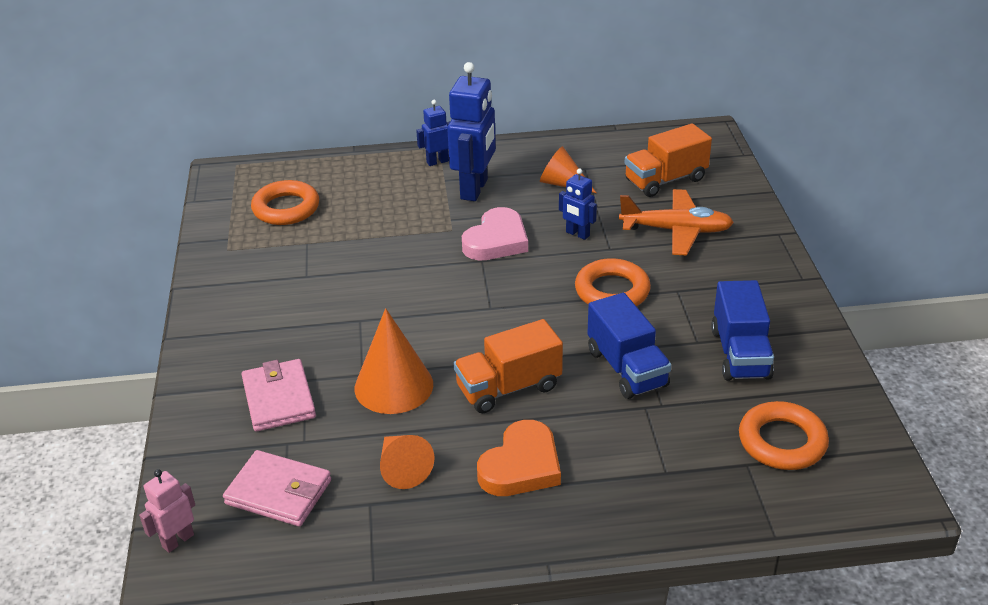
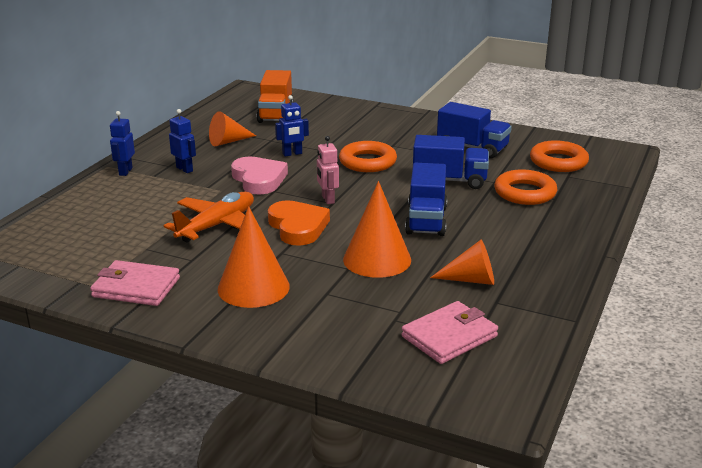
camera: 60 degrees left, 10 degrees down
(178, 540) = (464, 398): pink robot -> pink robot (327, 199)
(279, 399) = (337, 310): pink wallet -> pink wallet (136, 287)
(283, 332) = (253, 287): none -> orange cone
(286, 208) = (81, 245): orange ring -> orange ring (525, 193)
(474, 189) = (184, 169): blue robot -> blue robot, size x0.52
(508, 388) = (426, 220): orange truck -> blue truck
(521, 465) = (508, 238): orange heart -> orange heart (298, 227)
(676, 230) = (333, 127): orange plane -> orange plane (217, 225)

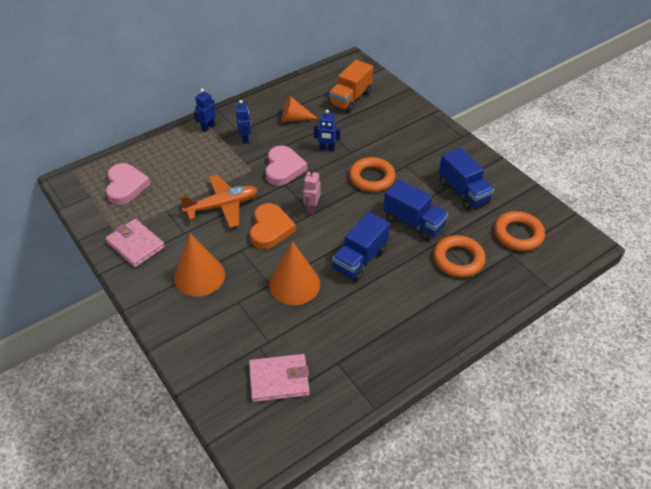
camera: 30 degrees right, 20 degrees up
(65, 244) = (126, 186): none -> pink heart
(471, 279) = (339, 333): orange cone -> none

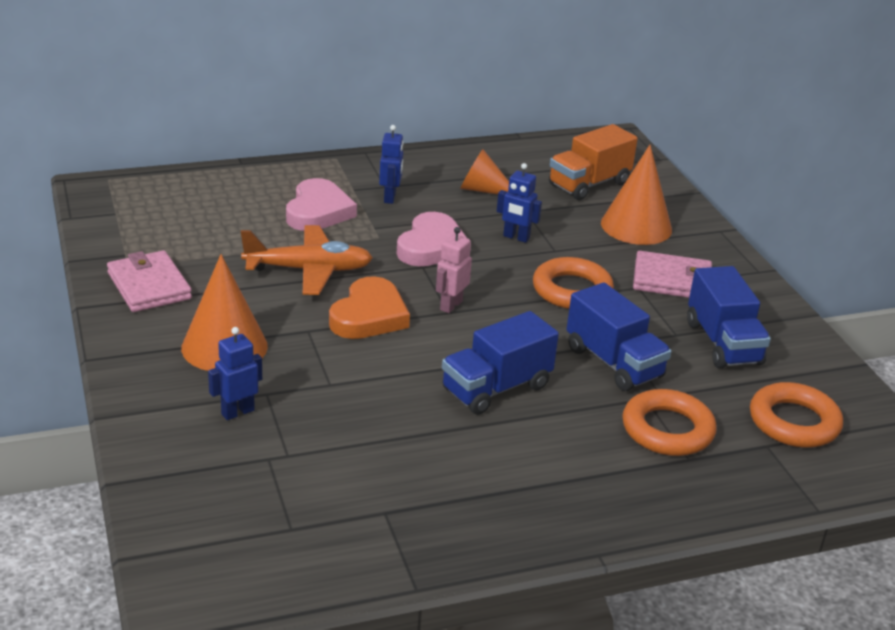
camera: 15 degrees right, 15 degrees down
(126, 186) = (175, 214): pink heart -> pink heart (318, 211)
(208, 127) = (339, 171): blue robot -> blue robot (237, 412)
(279, 380) = (277, 508): pink wallet -> pink wallet (672, 280)
(294, 284) = (370, 393): orange cone -> orange cone (636, 226)

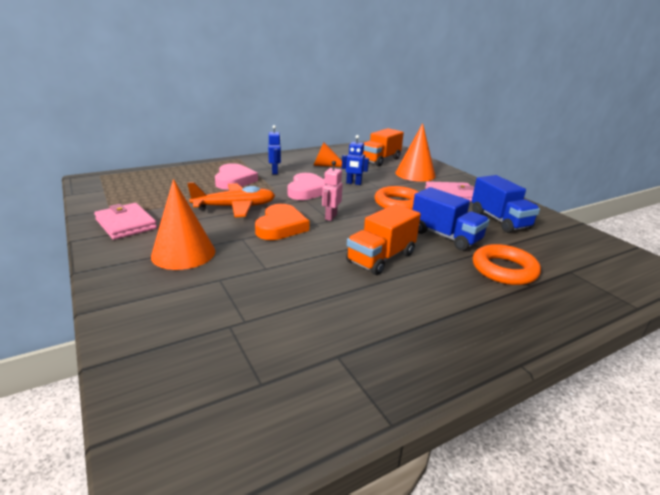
camera: 10 degrees left, 5 degrees down
(237, 412) = (199, 295): blue robot -> none
(496, 388) = (381, 258): blue truck -> orange truck
(794, 422) = (574, 256): orange ring -> none

